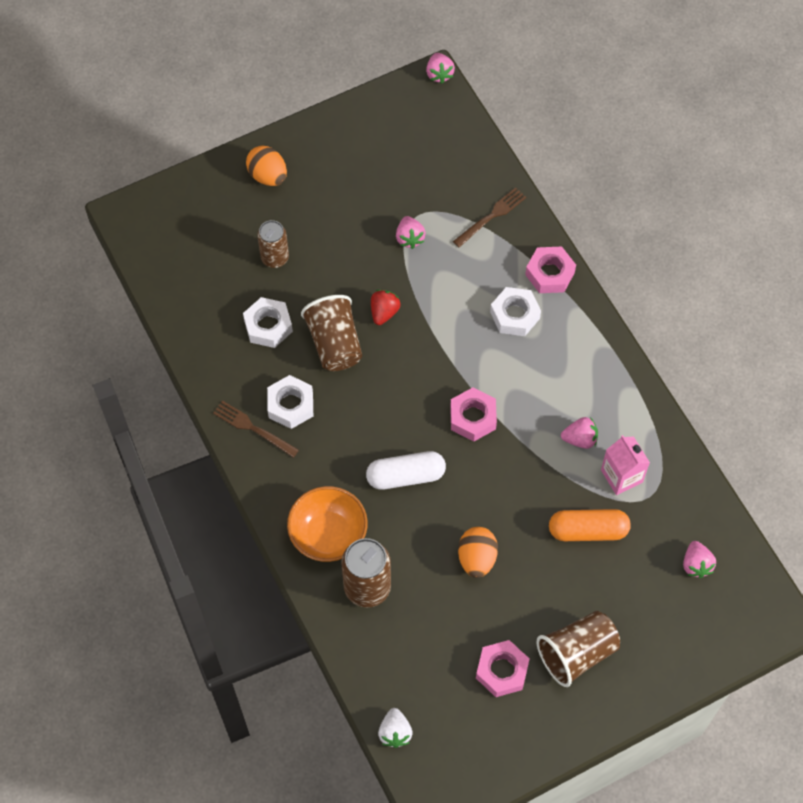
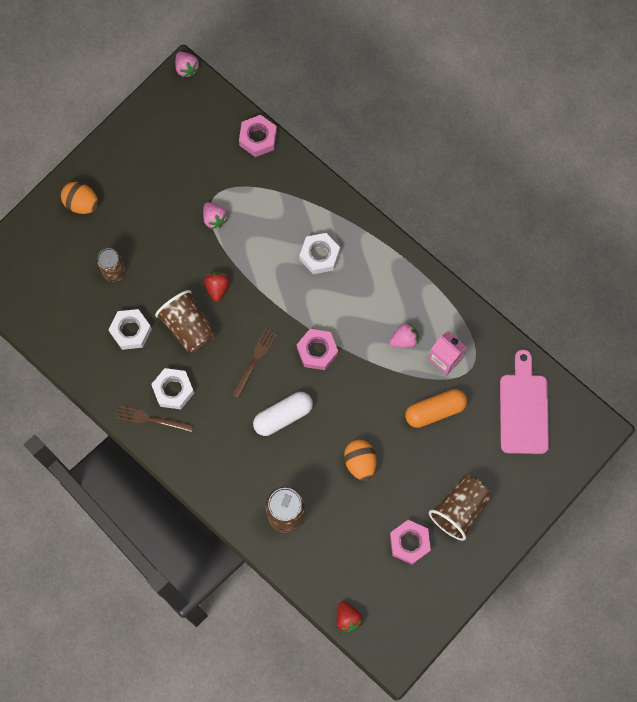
camera: 20 degrees left, 10 degrees up
(328, 535) = (241, 484): orange bowl -> none
(395, 732) = (347, 618): white strawberry -> red strawberry
(492, 216) = (272, 177): brown fork -> brown fork (255, 360)
(550, 274) = (334, 211): pink nut -> pink nut (258, 138)
(696, 564) = (523, 409): pink strawberry -> pink cutting board

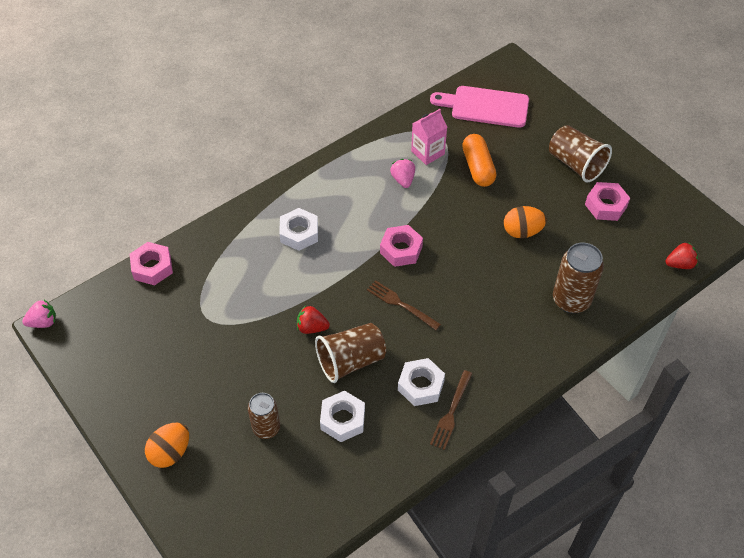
camera: 80 degrees left, 20 degrees down
(214, 219) = (231, 319): pink strawberry -> none
(283, 416) = (465, 288): white capsule -> none

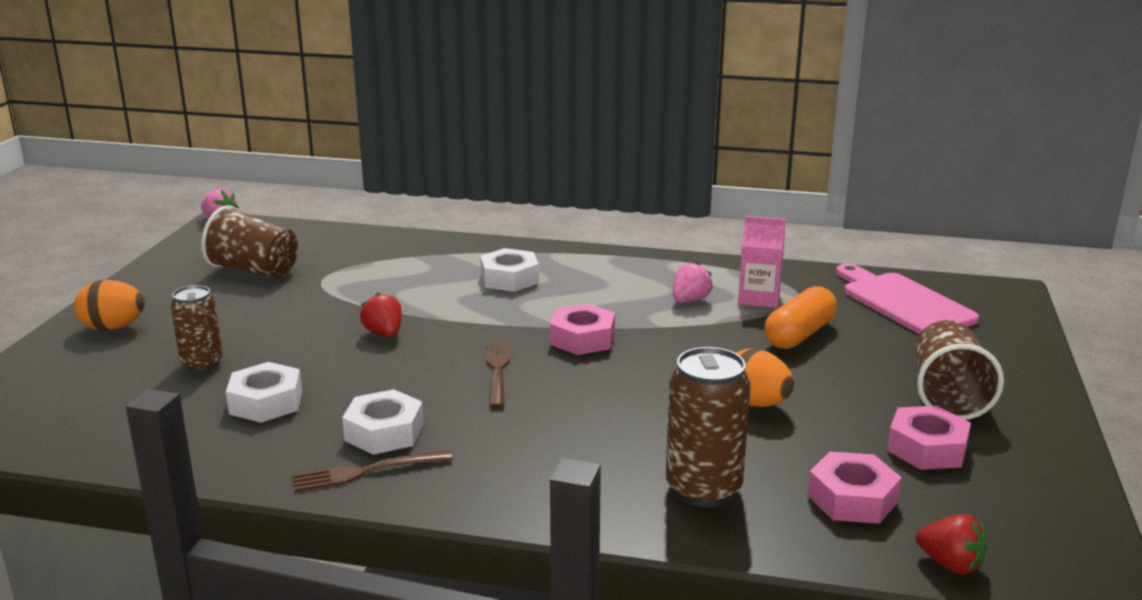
camera: 50 degrees right, 30 degrees down
(152, 267) = (352, 235): pink nut -> pink nut (852, 499)
(351, 361) = (364, 374): brown cup -> brown cup (254, 270)

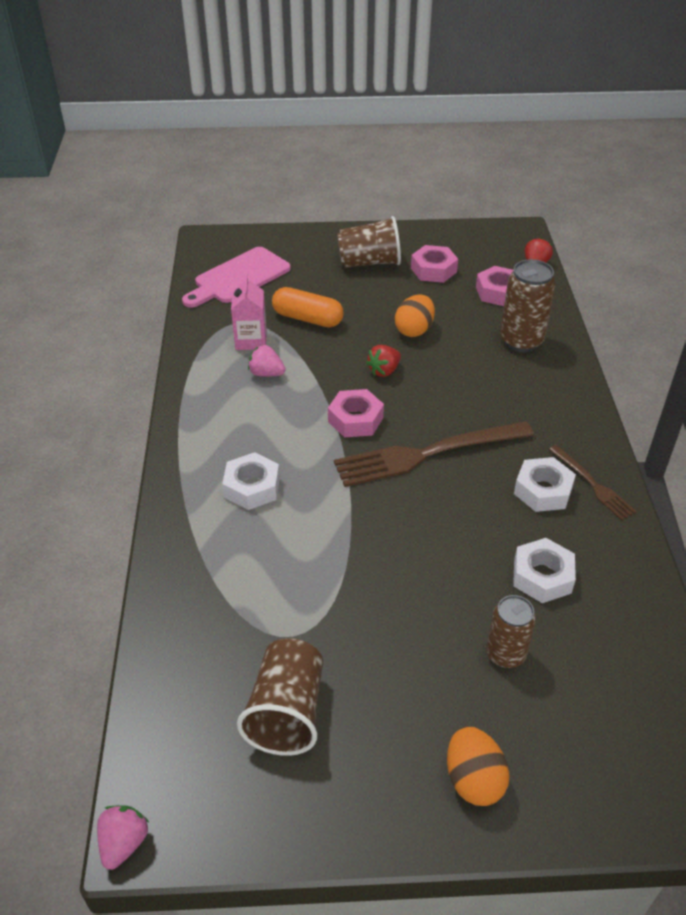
camera: 105 degrees left, 20 degrees up
(384, 334) = (395, 541): red strawberry -> red strawberry (384, 371)
(497, 370) = (425, 454): brown fork -> brown fork, size x1.91

